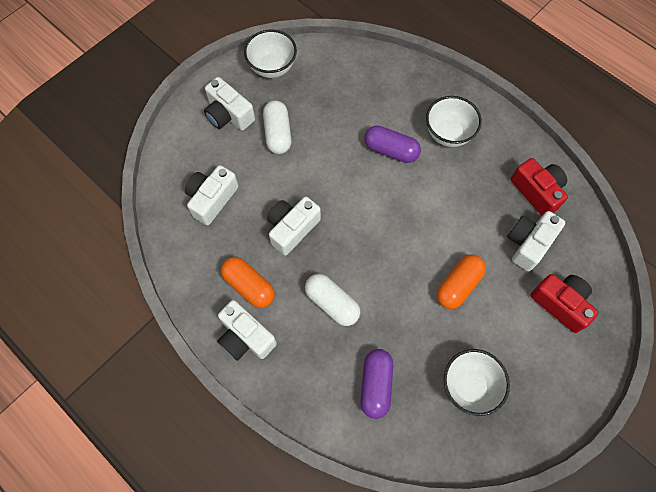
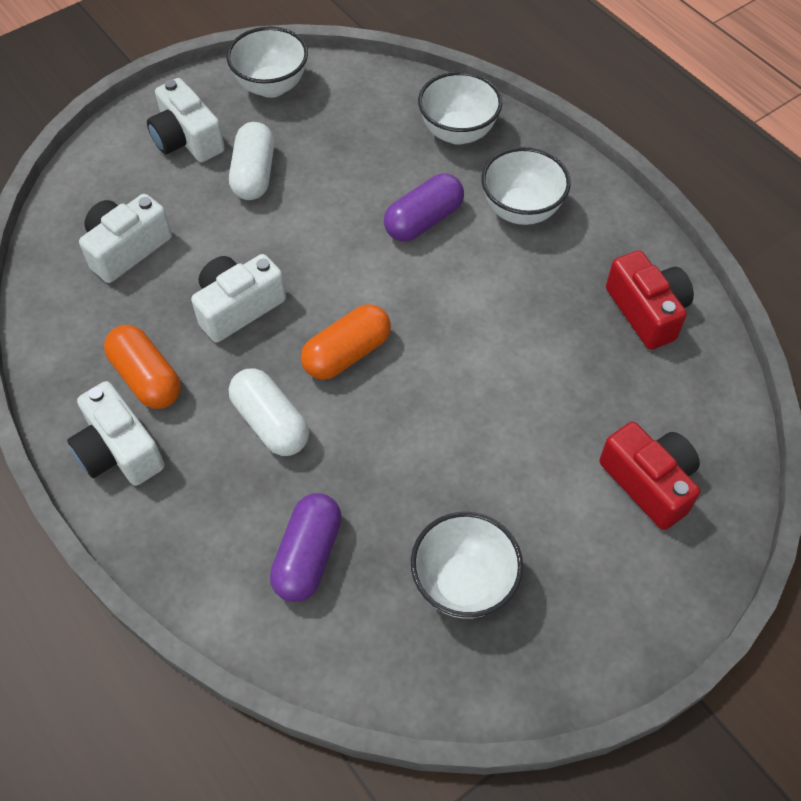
camera: 10 degrees right, 10 degrees down
(391, 150) = (423, 221): purple capsule -> purple capsule turned 75 degrees counterclockwise
(397, 84) = (458, 132): none -> white bowl
(458, 285) = (483, 428): orange capsule -> orange capsule (347, 354)
(528, 243) = (615, 384): white camera -> none

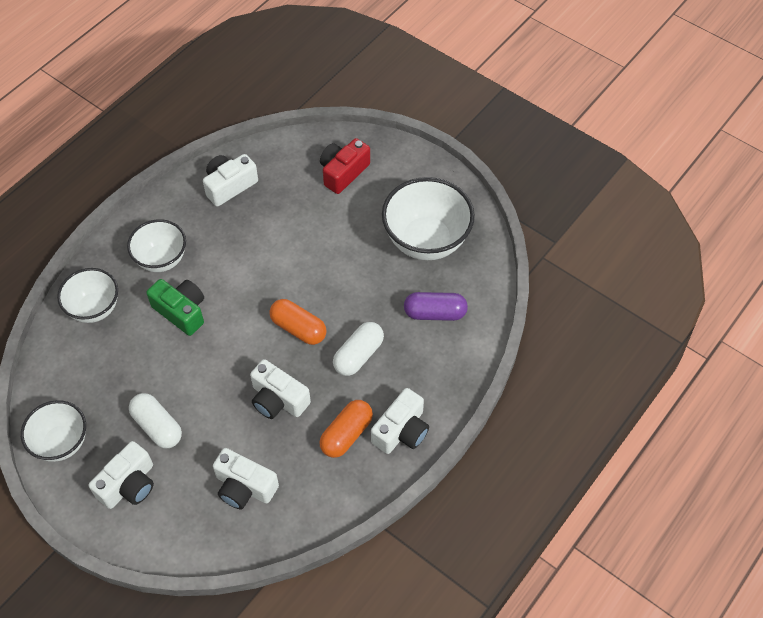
camera: 105 degrees left, 0 degrees up
(254, 174) = (157, 426): white capsule -> white capsule turned 60 degrees clockwise
(423, 221) = (181, 311): purple capsule -> green camera
(463, 583) = (426, 241): white bowl -> white bowl, size x1.58
(647, 311) = (229, 186): red camera -> white camera

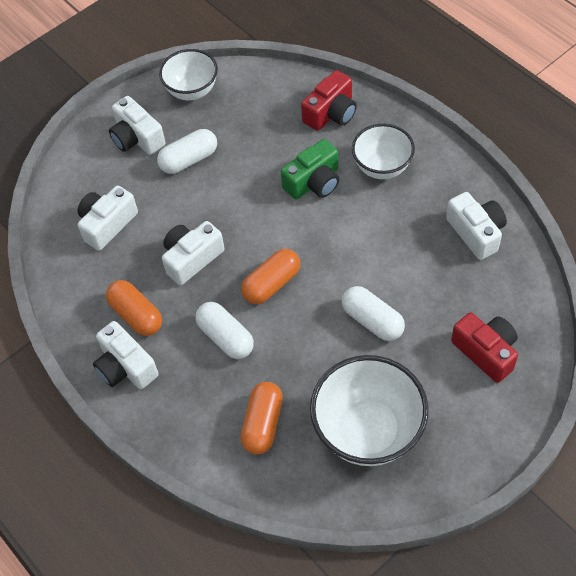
camera: 105 degrees right, 0 degrees up
(94, 309) = (331, 113): white bowl -> red camera
(326, 249) = (372, 321): none -> white capsule
(435, 313) = (263, 424): purple capsule -> orange capsule

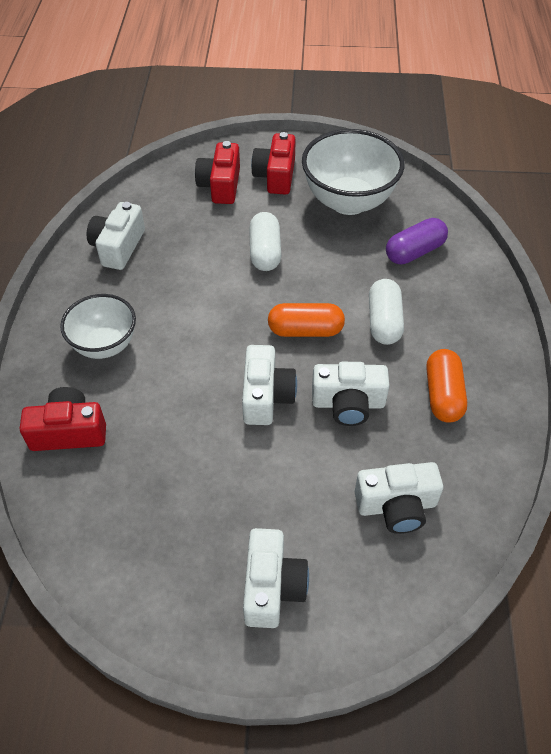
camera: 140 degrees left, 5 degrees down
(126, 367) = (487, 362): white camera -> white camera (266, 396)
(189, 160) = (248, 506): white capsule -> none
(192, 91) = (152, 594): white bowl -> none
(263, 424) = (414, 252): orange capsule -> purple capsule
(314, 182) = (171, 381): green camera -> none
(458, 404) = (275, 176): none -> red camera

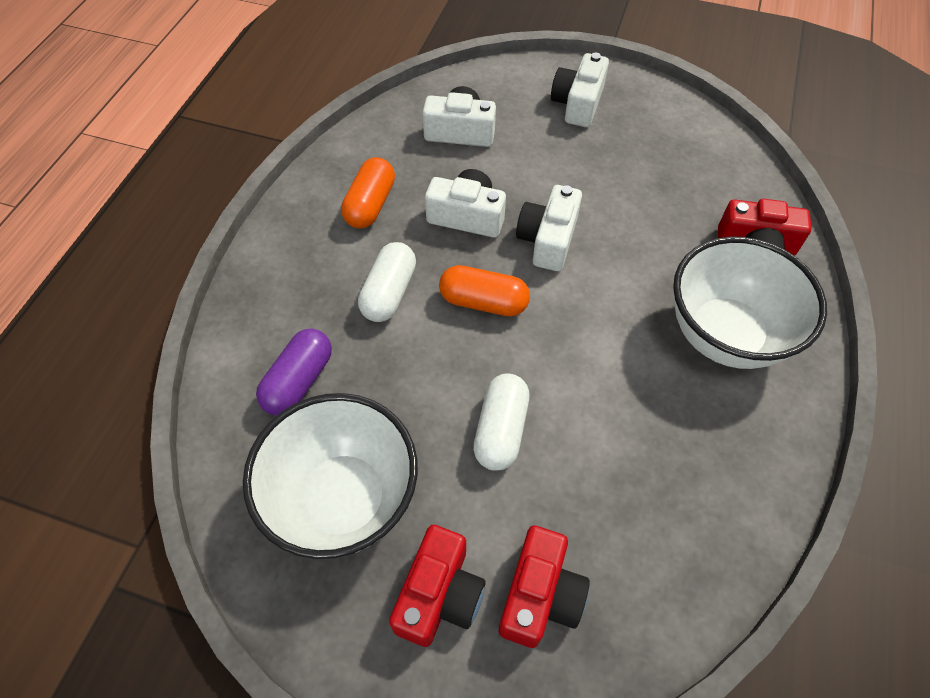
camera: 165 degrees left, 5 degrees up
(105, 345) = (725, 335): white bowl -> white bowl, size x1.58
(118, 247) = (716, 493): white camera -> none
(414, 252) = (299, 381): purple capsule -> purple capsule turned 45 degrees counterclockwise

